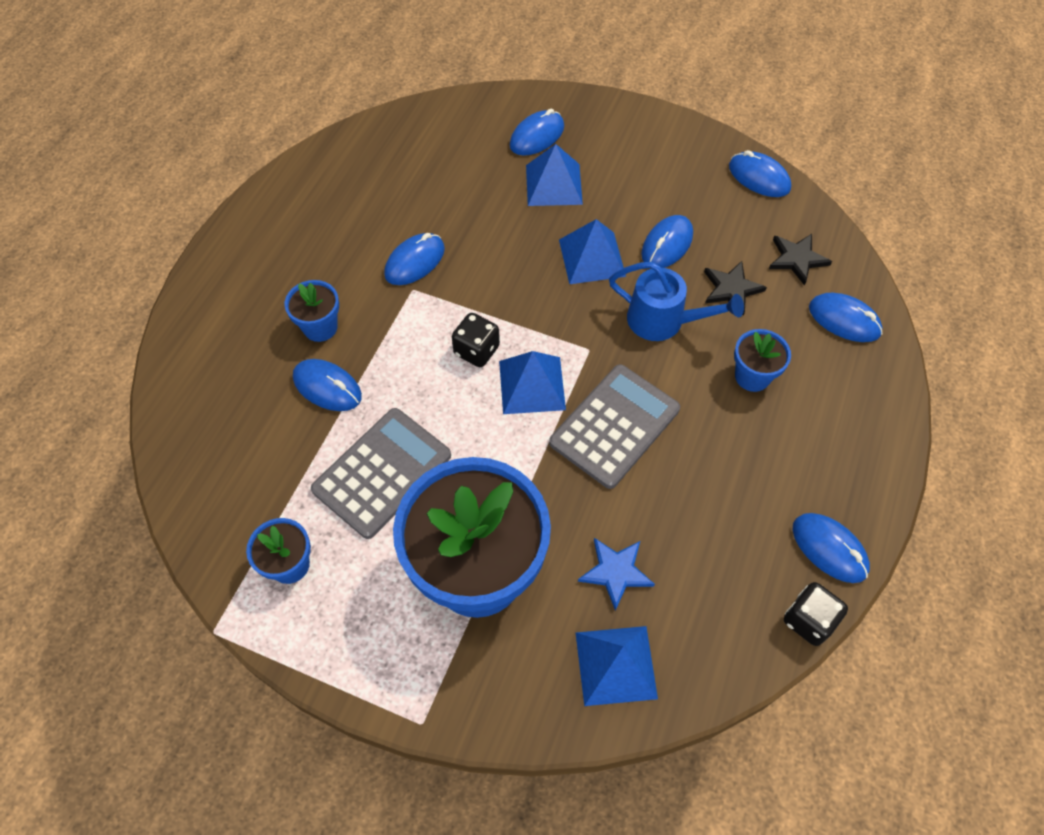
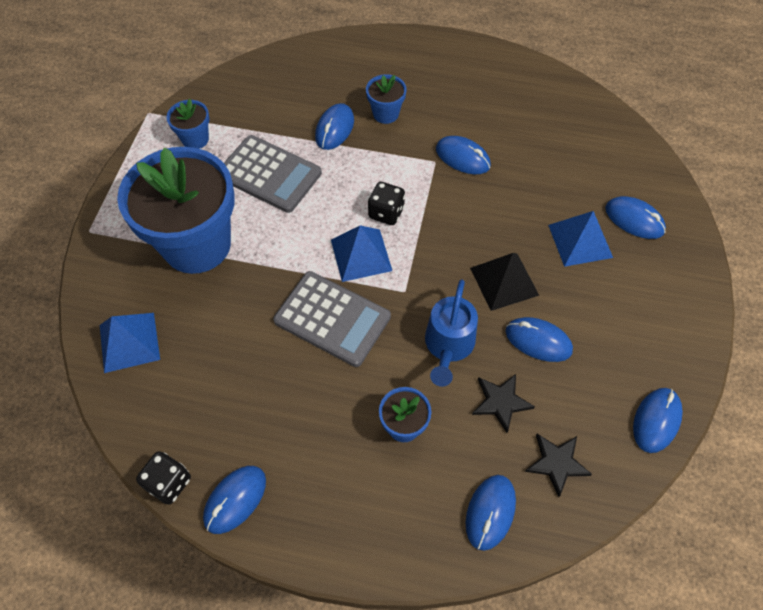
camera: 80 degrees right, 0 degrees up
(592, 257) = (504, 281): blue pyramid -> black pyramid
(616, 572) = (203, 334): blue star -> none

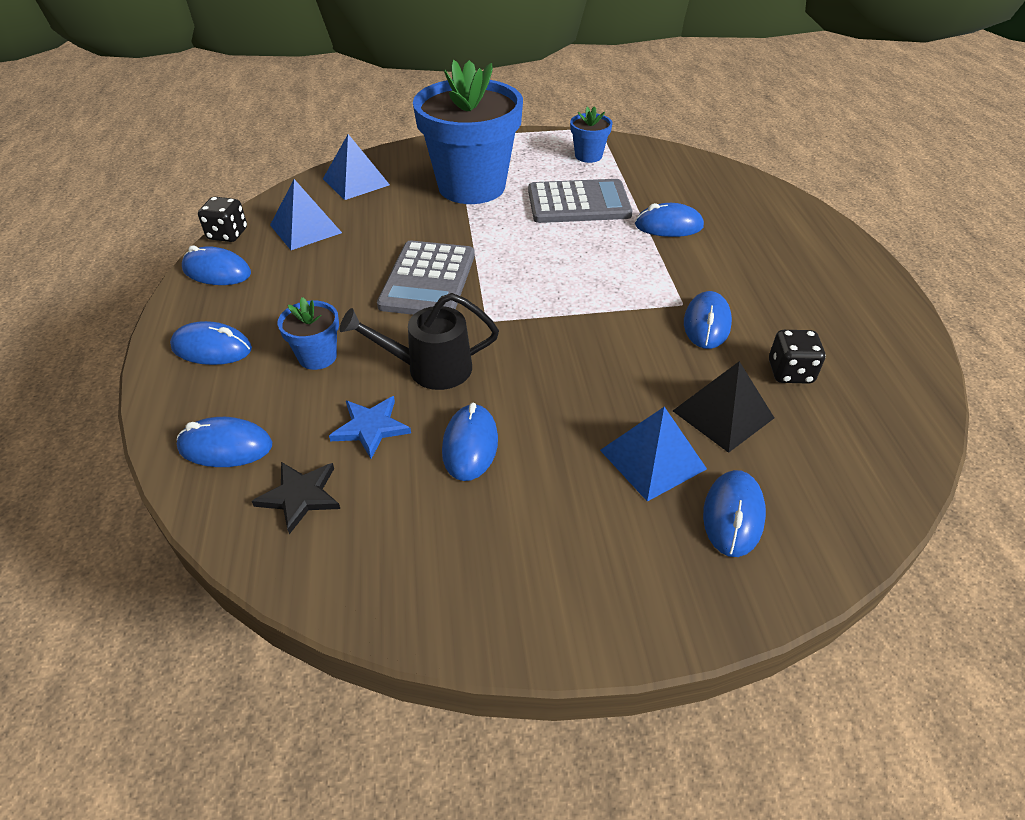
camera: 70 degrees right, 15 degrees down
(269, 174) = (578, 203): grey calculator -> grey calculator turned 105 degrees counterclockwise
(361, 255) = (516, 280): blue pyramid -> blue pyramid (306, 228)
(385, 114) = (721, 253): blue flower pot -> none
(386, 213) = (582, 284): black dice -> black dice (790, 372)
(448, 346) = (429, 368): blue watering can -> black watering can
(501, 402) = (370, 427): black star -> blue star
(504, 281) = (543, 397): black pyramid -> black pyramid (723, 414)
(656, 421) = (391, 599): blue mouse -> blue mouse (212, 348)

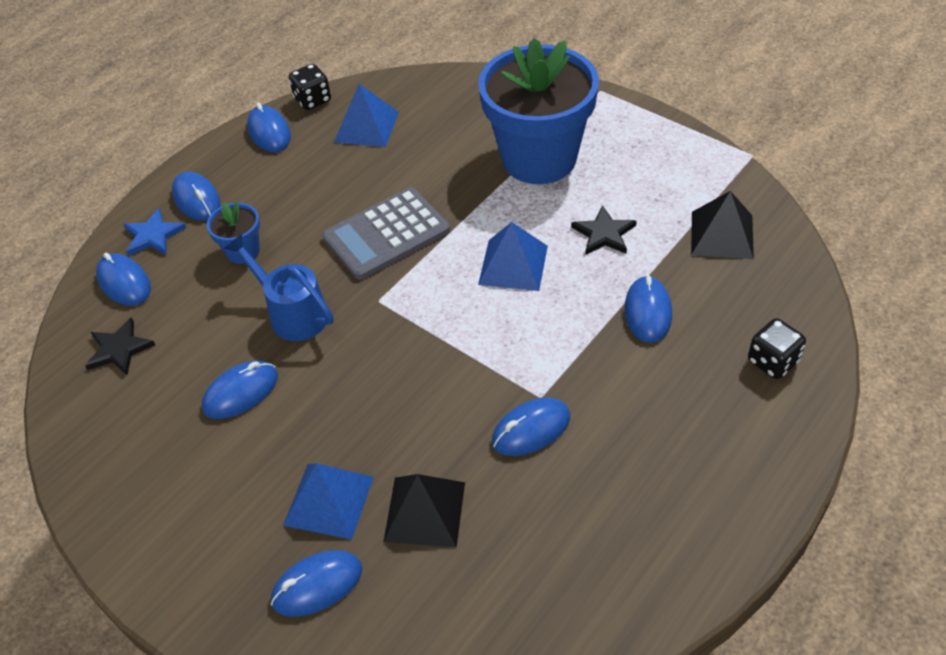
camera: 50 degrees right, 5 degrees up
(356, 181) = (457, 98): blue pyramid -> blue pyramid (513, 264)
(370, 427) = (206, 331): blue star -> blue star (153, 235)
(429, 368) = (292, 313): black watering can -> blue watering can
(578, 203) = (604, 234): grey calculator -> black star
(588, 156) = (690, 185): blue flower pot -> none
(644, 170) = (721, 234): none -> black pyramid
(668, 226) = (648, 312): blue mouse -> blue mouse turned 45 degrees clockwise
(790, 372) = (528, 524): black dice -> black dice (772, 361)

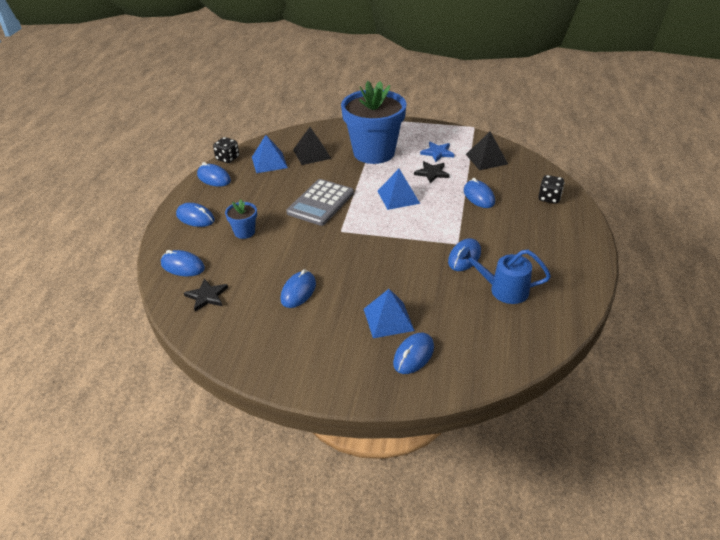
camera: 30 degrees left, 10 degrees down
(153, 235) = (182, 240): blue star -> blue star (437, 153)
(292, 313) = (297, 249): blue watering can -> blue watering can (503, 289)
(424, 511) = (441, 306): black pyramid -> black pyramid (312, 154)

